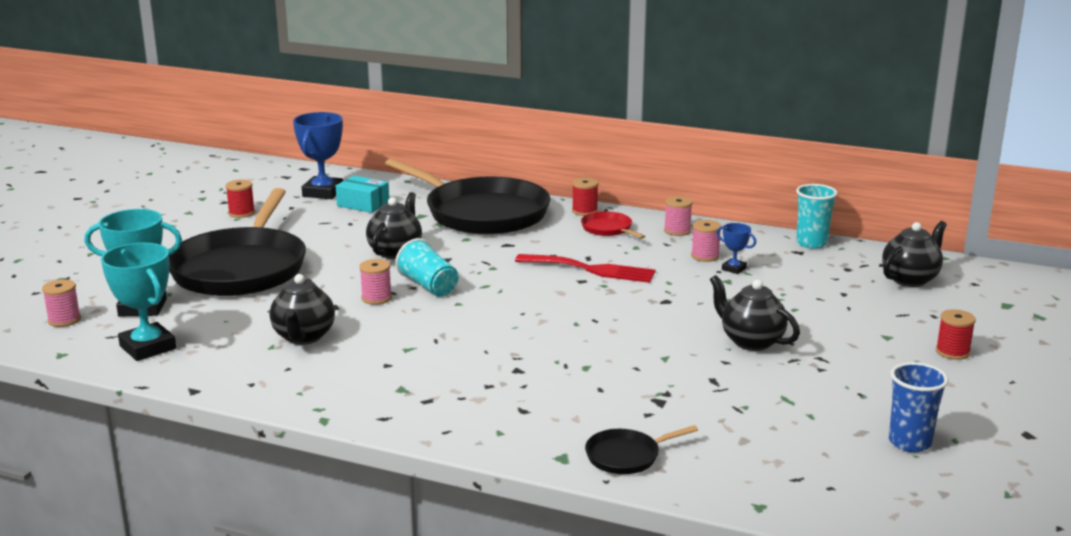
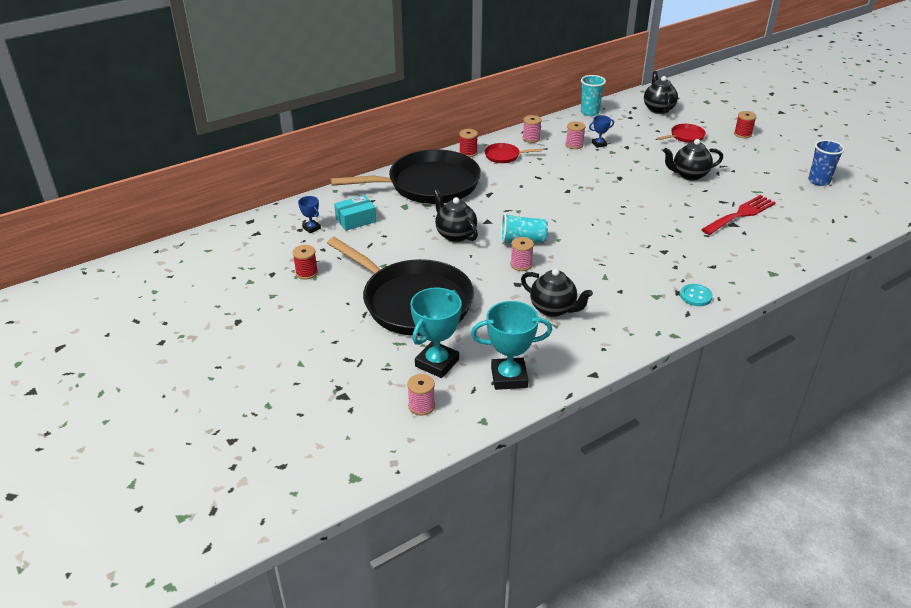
camera: 55 degrees left, 15 degrees up
(323, 192) = (311, 228): blue trophy -> blue trophy, size x0.50
(432, 414) = (695, 296): none -> turquoise button
(591, 269) = (555, 182): red fork -> red fork (740, 214)
(626, 456) = (783, 255): black pan -> none
(862, 315) = (685, 136): none -> red pan

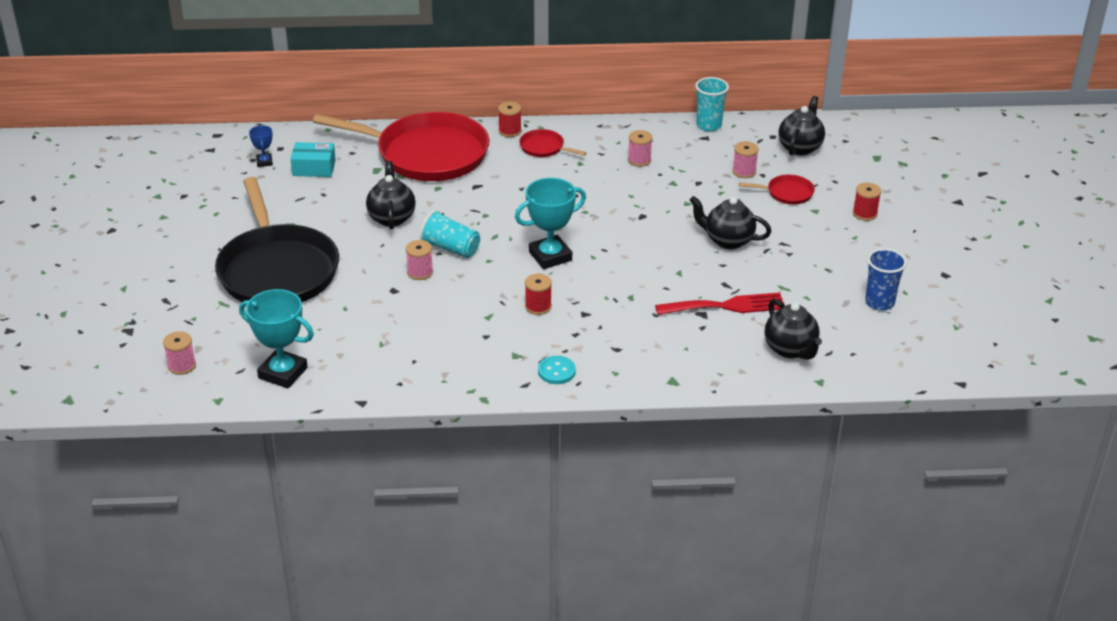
camera: 30 degrees right, 0 degrees up
(306, 273) = (214, 206): red spool -> red spool (538, 306)
(429, 184) = (427, 154): black pan -> red pan
(437, 363) = (235, 334): turquoise trophy -> turquoise trophy (550, 256)
(531, 138) = (599, 136): pink spool -> pink spool (744, 171)
(553, 309) = (398, 328): black teapot -> black teapot (790, 349)
(599, 144) = (669, 169): blue trophy -> none

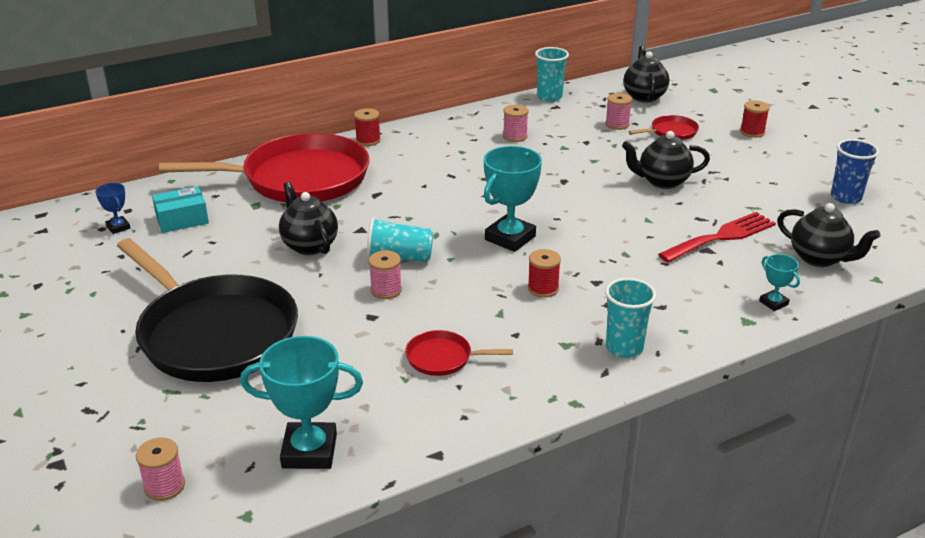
camera: 25 degrees left, 5 degrees down
(544, 148) = (414, 147): red pan -> red pan (442, 358)
(556, 371) = (624, 348): turquoise button -> turquoise cup
(709, 374) = (773, 303): none -> turquoise trophy

